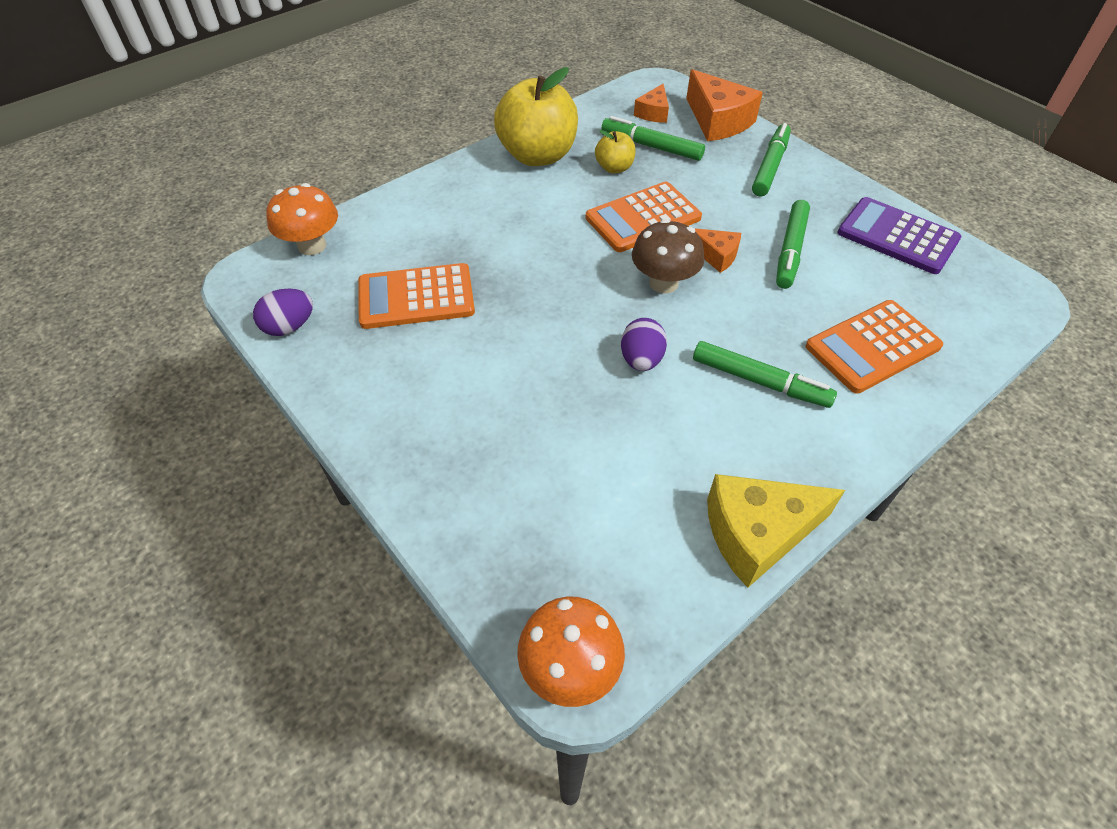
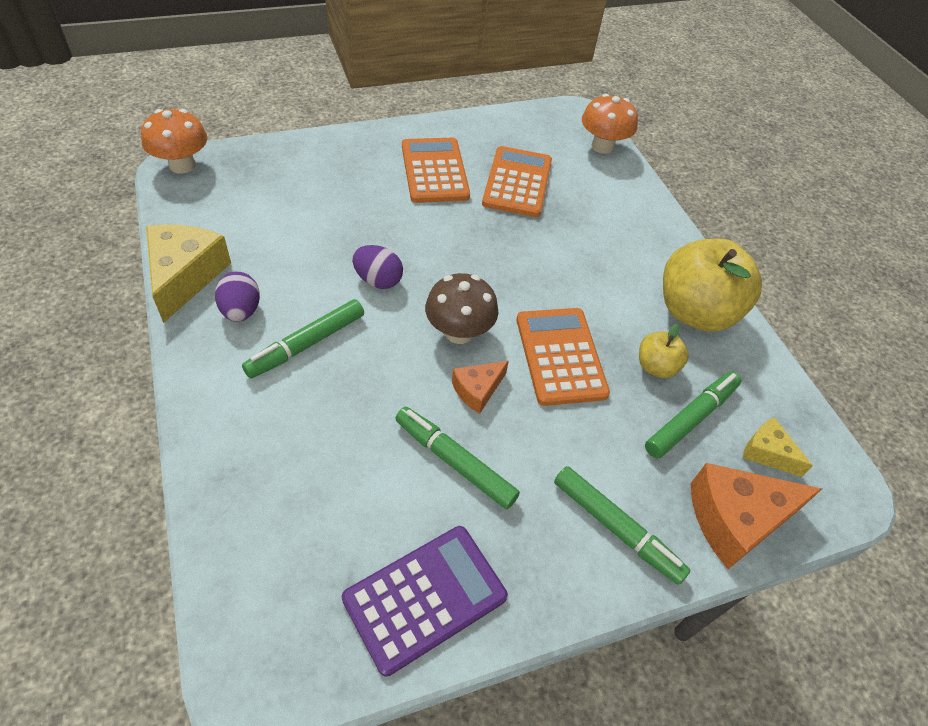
camera: 105 degrees right, 0 degrees up
(289, 327) = (516, 122): purple egg -> purple egg (241, 311)
(653, 113) = (767, 453): orange cheese -> yellow cheese
(872, 347) = (286, 454): orange calculator -> orange calculator (434, 171)

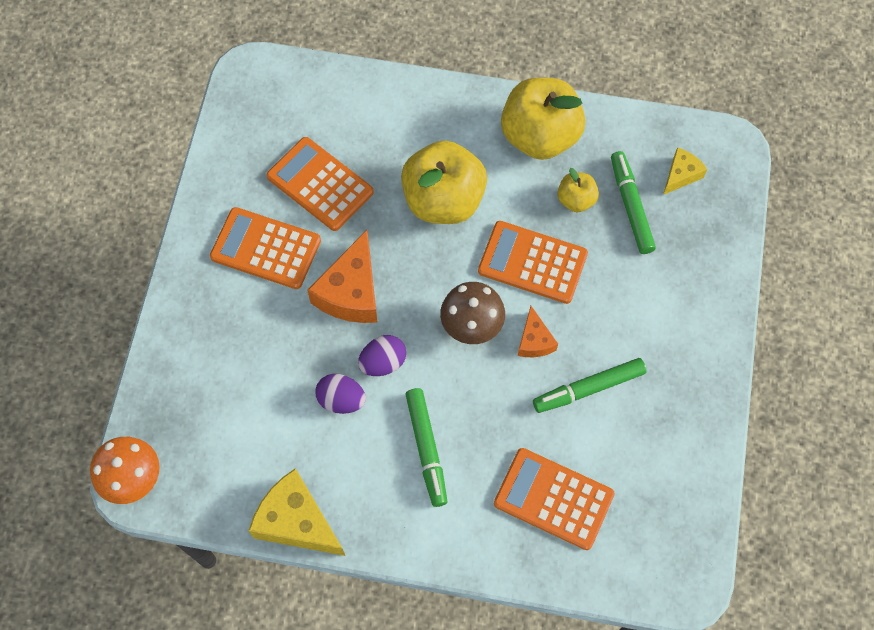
camera: 55 degrees left, 15 degrees up
(241, 311) = (363, 488): purple egg -> purple egg (341, 400)
(304, 478) = (553, 499): none -> orange calculator
(425, 598) = (680, 457): purple calculator -> none
(569, 265) = (443, 200): none -> yellow apple
(602, 146) = (310, 81): orange mushroom -> none
(616, 528) = (688, 310): green marker -> none
(736, 520) = (718, 231): orange cheese -> orange cheese (351, 292)
(767, 453) = (681, 175): yellow cheese -> yellow cheese turned 150 degrees clockwise

